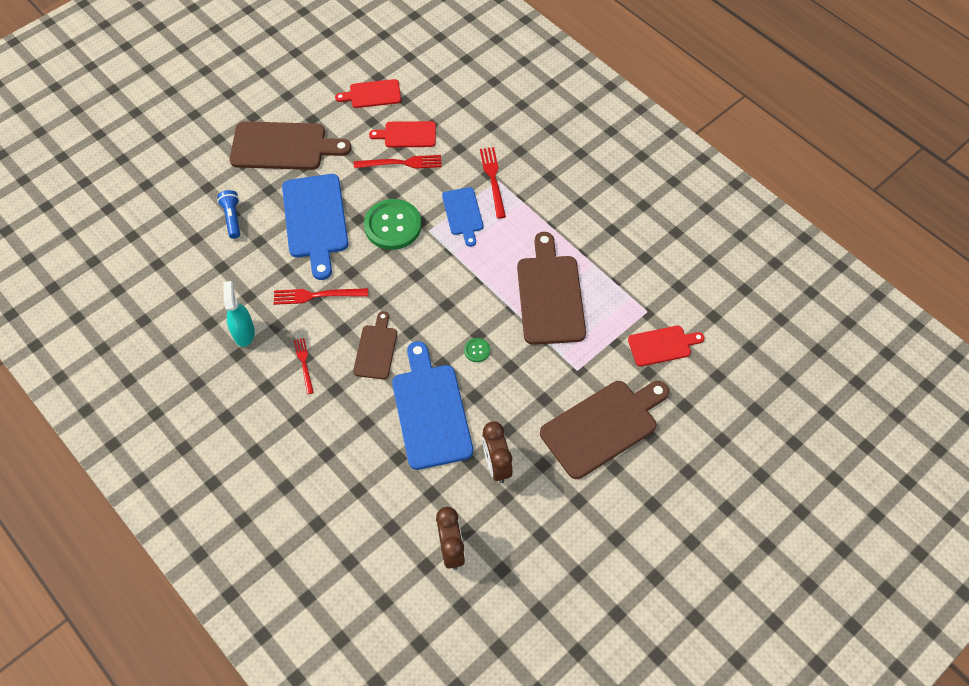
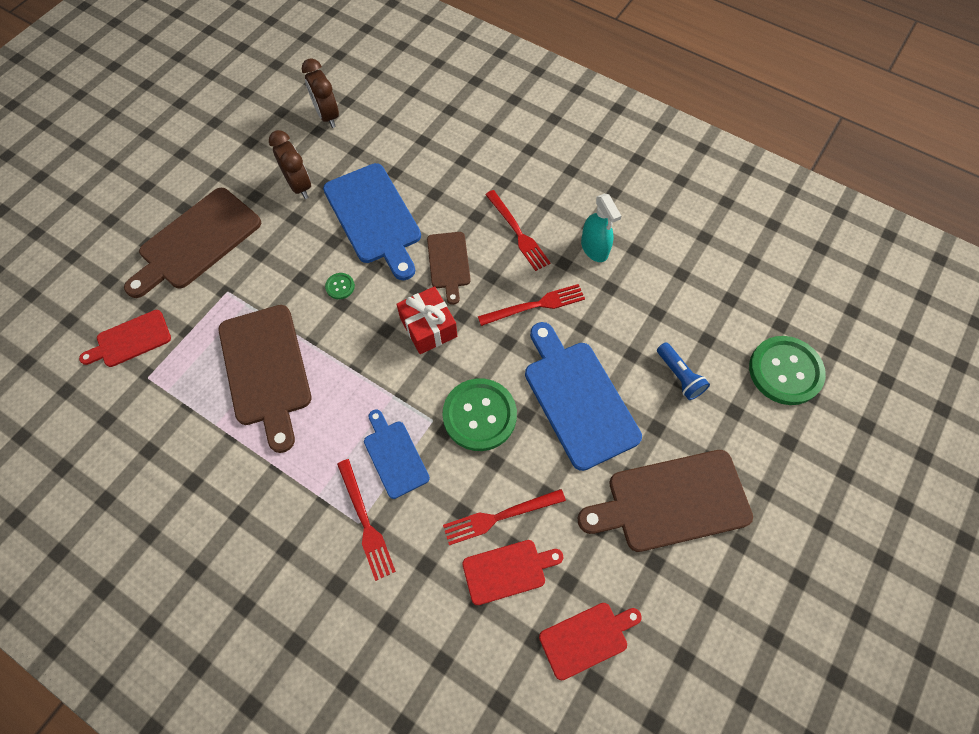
camera: 165 degrees right, 5 degrees up
(152, 204) = (785, 371): none -> green button
(304, 363) = (518, 232): red fork -> red fork, size x1.54
(411, 298) = (428, 327): none -> red gift

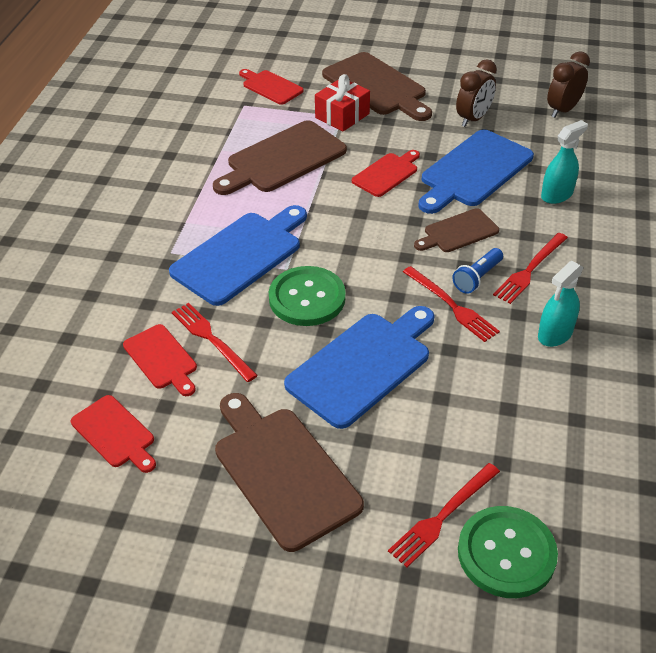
camera: 70 degrees right, 20 degrees down
(196, 242) = (377, 86): brown cutting board -> brown cutting board turned 150 degrees counterclockwise
(340, 286) = (387, 173): green button -> red cutting board
(365, 522) = (173, 256): red fork -> red fork (443, 516)
(394, 456) = (240, 255): blue cutting board -> blue cutting board, size x1.77
(428, 327) = (379, 239): red gift -> red gift (342, 116)
(437, 173) = (557, 195): none -> turquoise spray bottle
(679, 376) = (438, 446): blue flashlight -> blue flashlight (477, 278)

